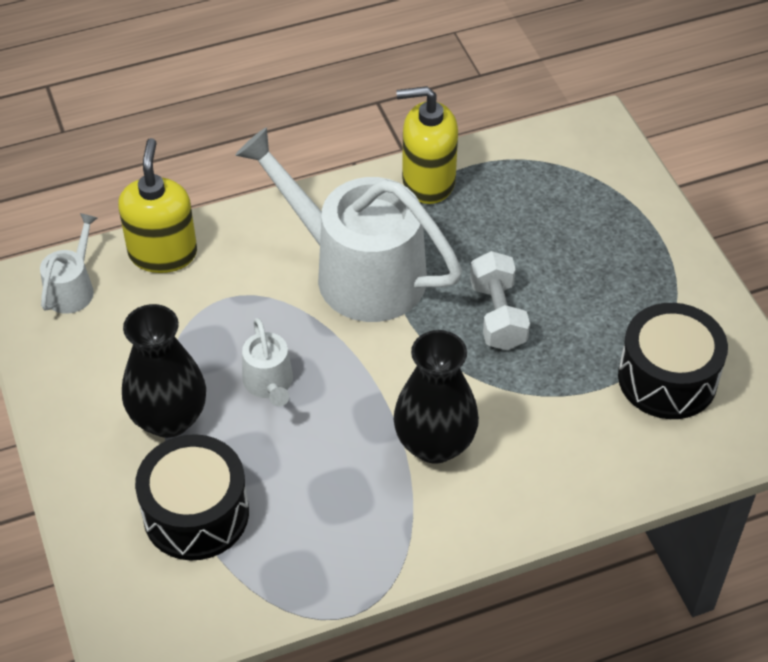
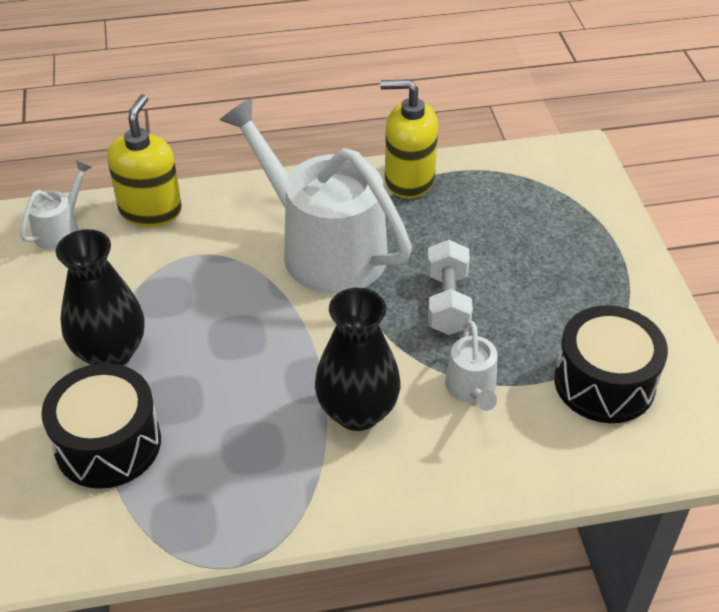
camera: 10 degrees right, 5 degrees down
(269, 383) = (213, 334): white watering can -> white watering can (472, 389)

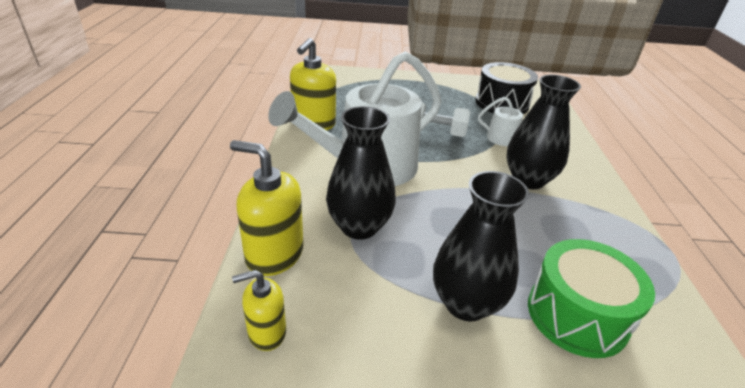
camera: 80 degrees left, 10 degrees down
(60, 229) = (266, 332): white watering can -> yellow soap dispenser
(108, 444) = (577, 315): black drum -> green drum
(206, 259) = (359, 227): none -> black vase

